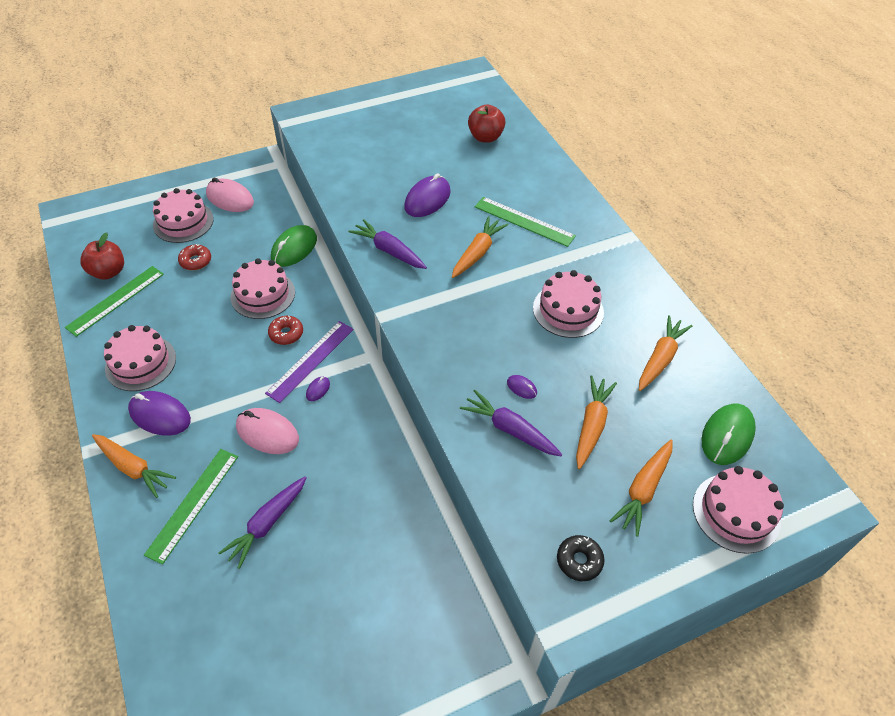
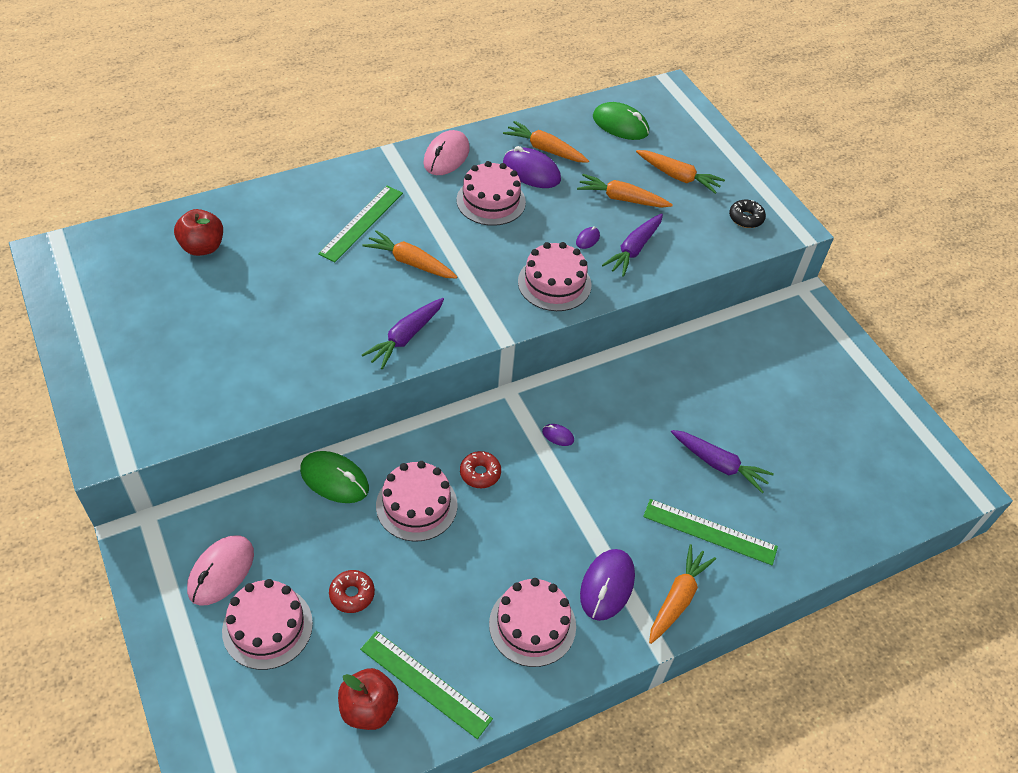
camera: 95 degrees left, 0 degrees up
(267, 433) = (618, 476): pink mouse -> pink mouse (446, 156)
(310, 360) = (518, 446): purple ruler -> none
(427, 199) = (318, 303): purple mouse -> purple mouse (531, 172)
(736, 512) = (687, 132): pink cake -> pink cake (554, 283)

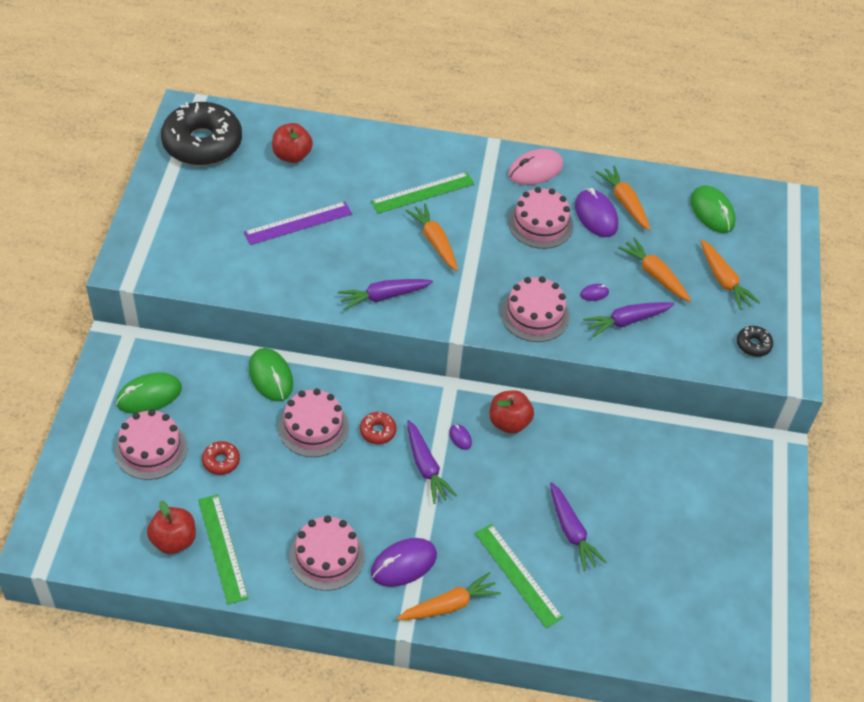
camera: 35 degrees right, 0 degrees up
(95, 278) = (202, 143): none -> black donut
(221, 572) = (149, 395): pink mouse -> green mouse
(263, 309) = (298, 223): none -> purple ruler
(550, 481) = (426, 467): none -> purple carrot
(587, 397) = (509, 422): none -> red apple

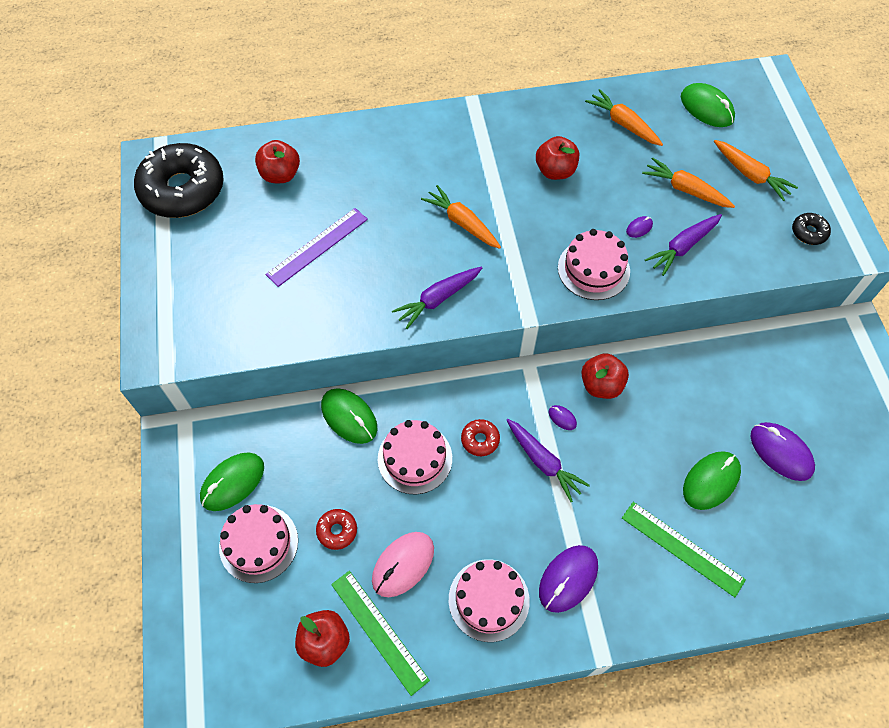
camera: 15 degrees left, 10 degrees up
(422, 193) = (427, 174): green ruler -> none
(449, 605) = (632, 608): orange carrot -> none
(535, 170) = (525, 116): pink mouse -> pink mouse (403, 564)
(540, 224) = (555, 171): pink cake -> red apple
(571, 531) = (711, 481): purple carrot -> green mouse
(596, 215) = (603, 146): purple mouse -> purple mouse (781, 452)

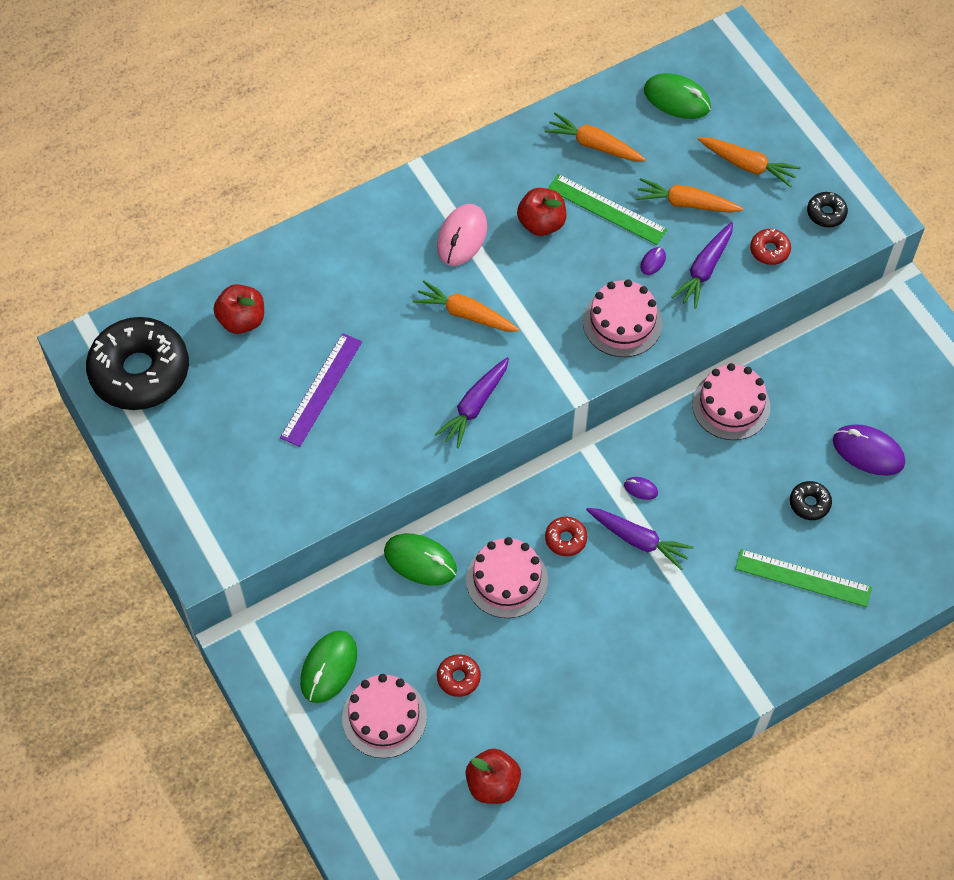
camera: 20 degrees left, 0 degrees up
(379, 631) = (541, 756): green ruler -> green ruler (607, 209)
(403, 564) = (538, 687): pink mouse -> pink mouse (462, 237)
(488, 600) = (635, 690): pink cake -> pink cake (731, 405)
(568, 579) = (704, 644): purple mouse -> none
(601, 385) = (668, 441): red apple -> none
(711, 481) = (809, 503): green mouse -> black donut
(747, 248) = (769, 250): none -> red donut

